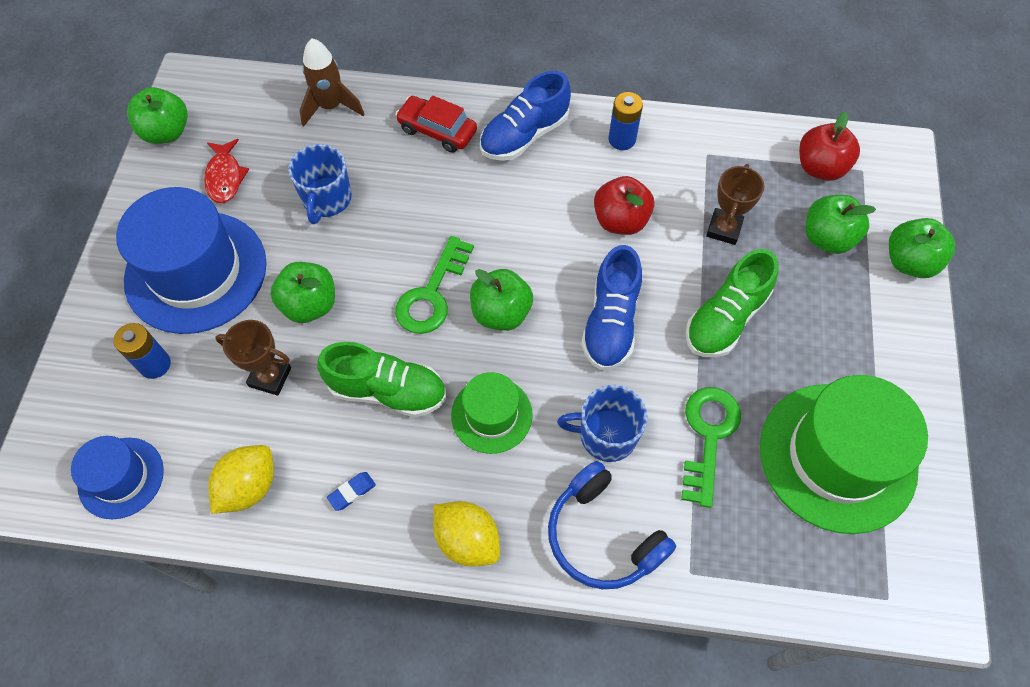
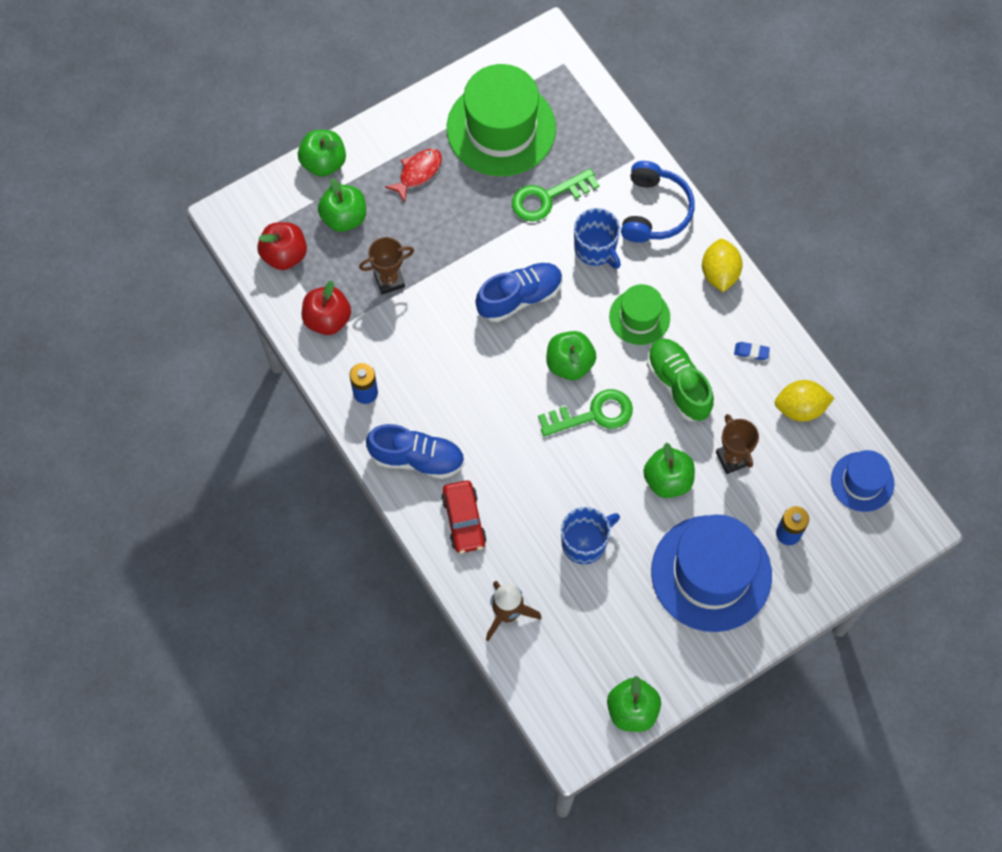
camera: 130 degrees left, 5 degrees up
(225, 177) = (629, 628): red fish -> red fish (418, 173)
(620, 221) = (437, 345): red apple -> red apple (327, 319)
(725, 318) = (459, 237): green shoe -> none

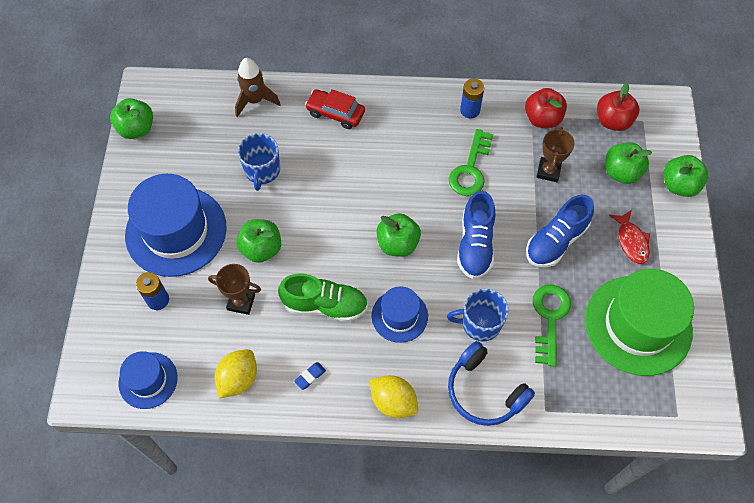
camera: 125 degrees right, 5 degrees down
(417, 458) = (399, 112): blue shoe -> blue shoe (556, 241)
(593, 414) = (347, 234): green key -> green key (470, 169)
(639, 317) = (399, 316): green hat -> blue hat

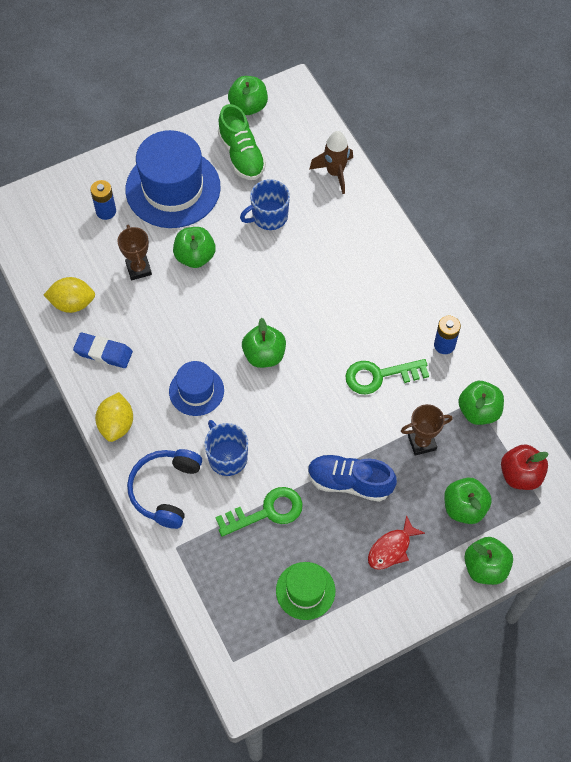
camera: 60 degrees right, 0 degrees up
(148, 380) = (36, 243): blue hat -> none
(310, 376) = (103, 352): blue eraser -> blue eraser, size x1.85
(325, 305) = (172, 330): green shoe -> green shoe (241, 155)
(335, 113) = (365, 239): red car -> none
(475, 245) = (302, 417): blue shoe -> none
(542, 119) = (478, 411): red apple -> green apple
(638, 325) = (305, 590): green hat -> green hat, size x0.53

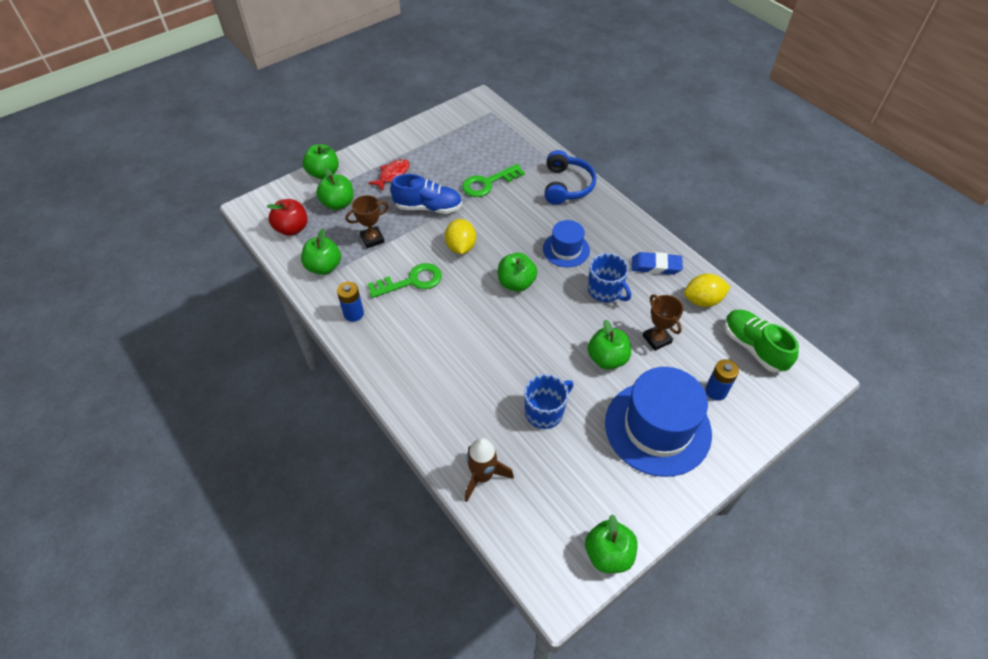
camera: 170 degrees right, 10 degrees down
(116, 424) = (621, 219): yellow lemon -> yellow lemon (461, 247)
(227, 457) = (527, 210): blue mug -> blue mug (605, 290)
(241, 155) = (596, 482): green shoe -> green shoe (754, 347)
(305, 590) = (451, 147): green hat -> none

